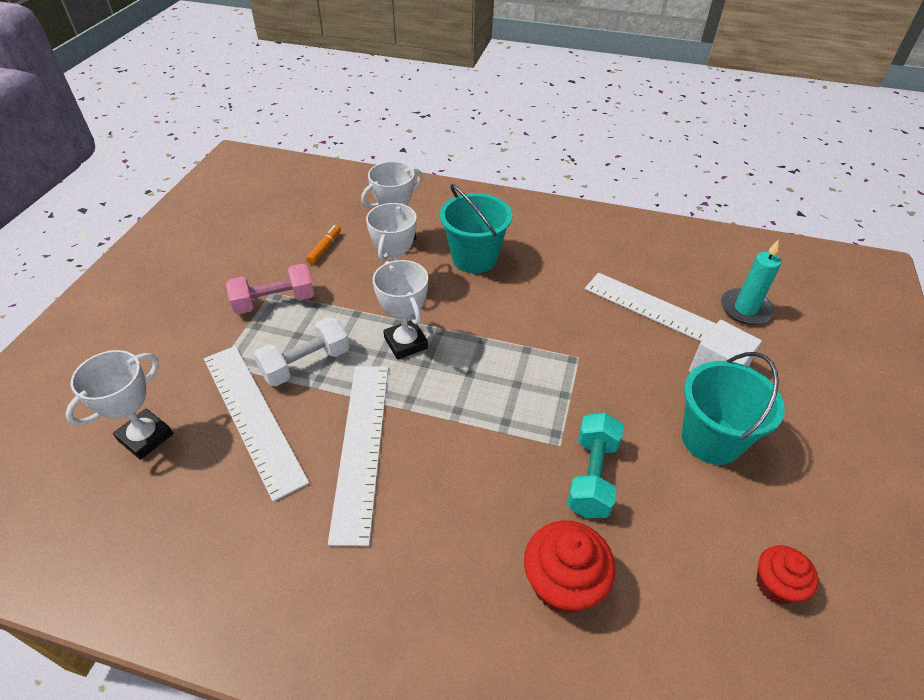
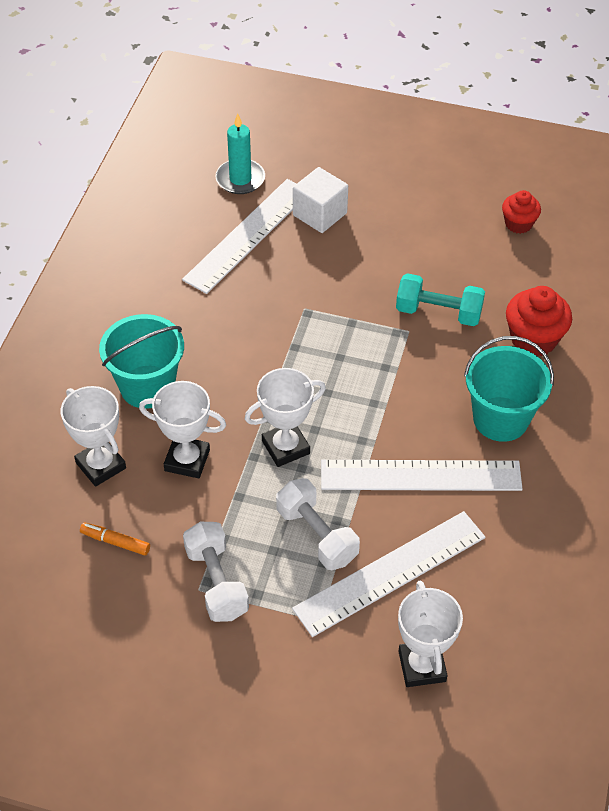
camera: 90 degrees left, 5 degrees up
(145, 437) = (422, 666): white trophy -> white trophy turned 45 degrees clockwise
(274, 302) = (216, 582): pink dumbbell -> white dumbbell
(711, 439) = (396, 233): turquoise bucket -> turquoise bucket (500, 419)

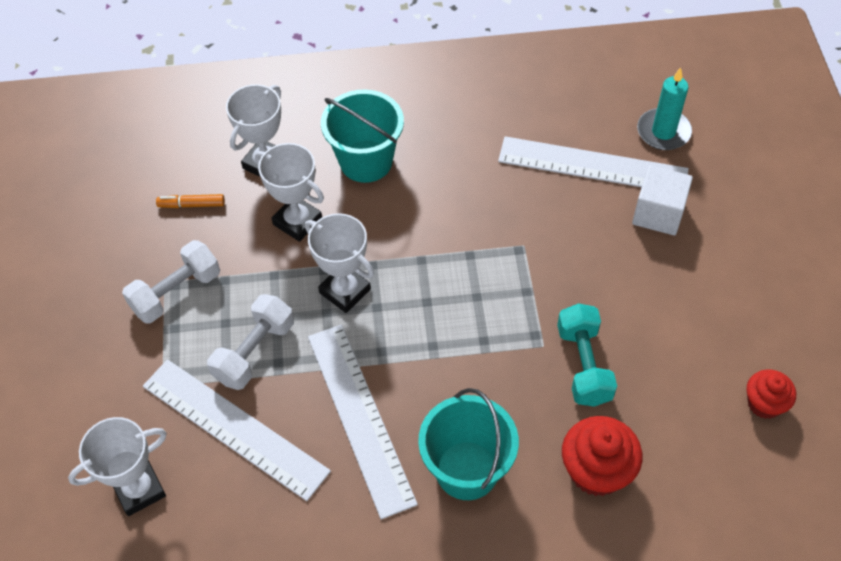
camera: 70 degrees right, 5 degrees up
(115, 542) = (191, 205): orange marker -> orange marker turned 90 degrees counterclockwise
(187, 460) = (297, 221): white trophy -> white trophy turned 45 degrees counterclockwise

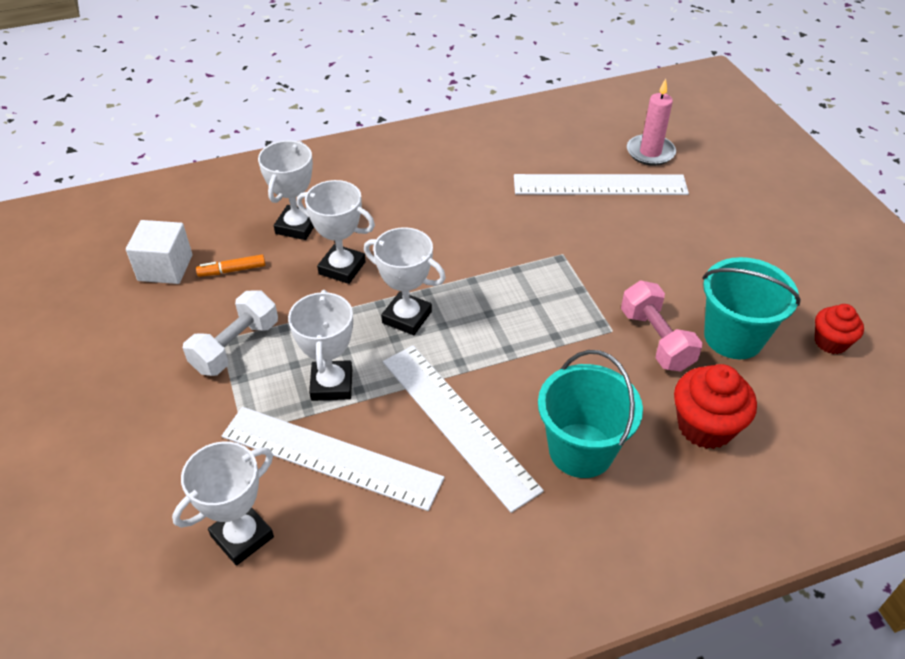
camera: 15 degrees left, 10 degrees down
(254, 352) = (332, 384): white dumbbell -> white trophy
(366, 161) = (393, 211): turquoise bucket -> turquoise bucket (733, 337)
(583, 365) = (656, 340): turquoise dumbbell -> pink dumbbell
(658, 213) = (671, 211): white cube -> white cube (165, 268)
(663, 132) = (650, 152): turquoise candle -> pink candle

